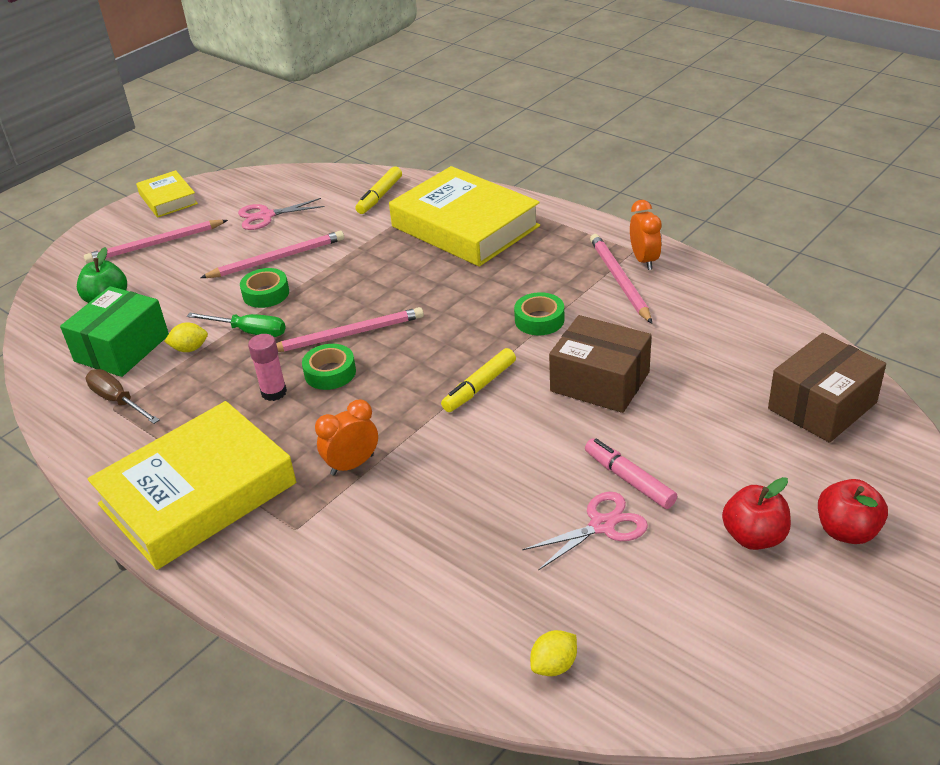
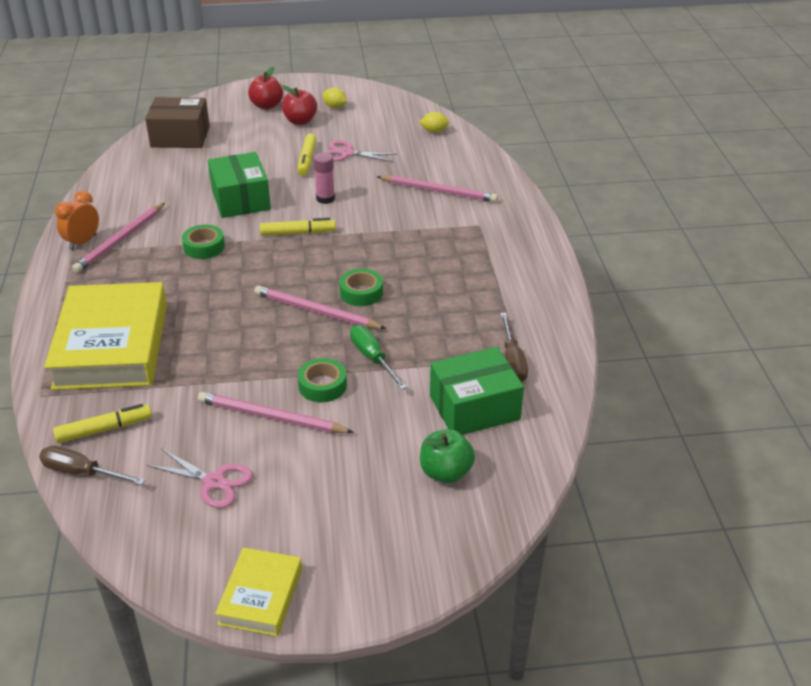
camera: 140 degrees left, 0 degrees up
(155, 244) = (343, 522): pink pencil -> pink pencil (439, 191)
(190, 349) = (427, 372): yellow lemon -> yellow lemon (335, 107)
(198, 494) = (513, 269): yellow book -> none
(274, 392) = (408, 302): pink glue stick -> pink glue stick (325, 199)
(352, 465) = (416, 236): orange clock -> none
(355, 178) = (82, 472): none -> brown screwdriver
(600, 381) = (240, 199): brown box -> green box
(629, 479) = (307, 160): pink marker -> yellow marker

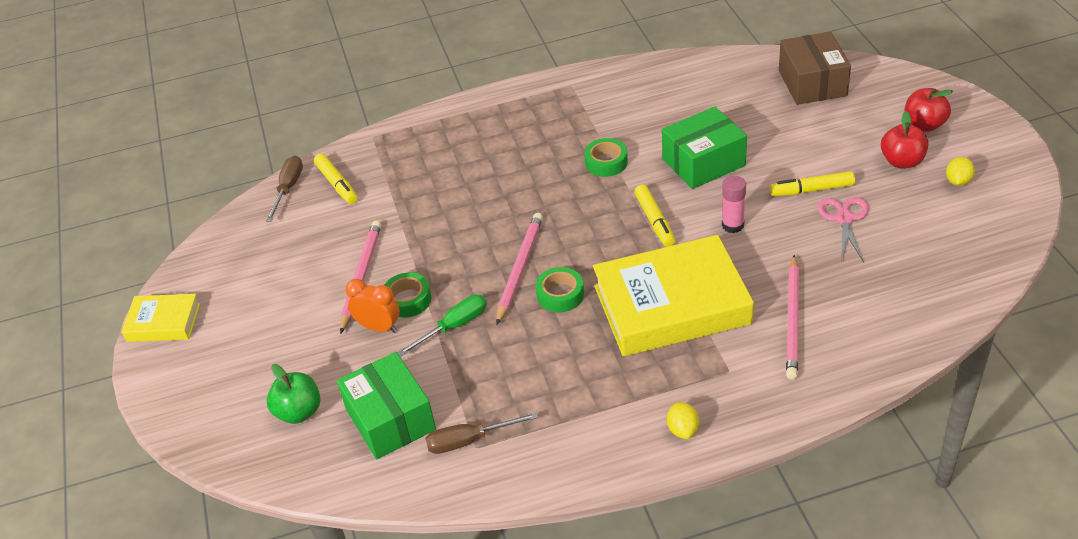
camera: 85 degrees right, 5 degrees up
(83, 242) = (588, 86): orange clock -> orange clock (379, 327)
(112, 345) = (442, 153): yellow book -> yellow book (671, 305)
(120, 240) = (599, 107): pink pencil -> none
(214, 482) = (281, 263): pink scissors -> none
(434, 131) = (947, 287): yellow lemon -> yellow lemon (683, 429)

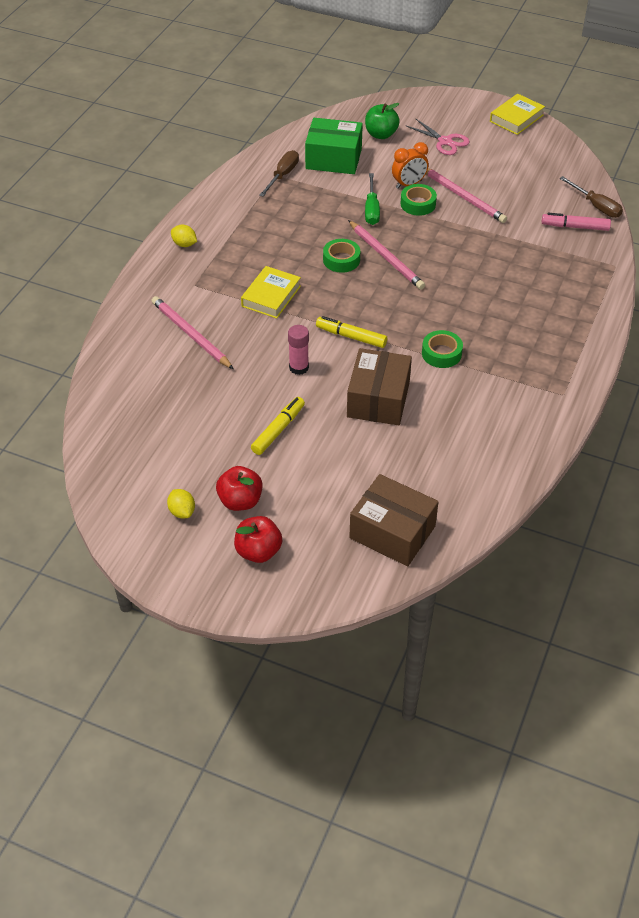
camera: 125 degrees right, 5 degrees up
(337, 184) = (575, 227): yellow marker -> pink marker
(671, 305) = (271, 296): yellow book -> yellow book, size x0.50
(703, 162) = (378, 399): green box -> brown box
(844, 219) = (231, 422): pink scissors -> pink scissors (445, 141)

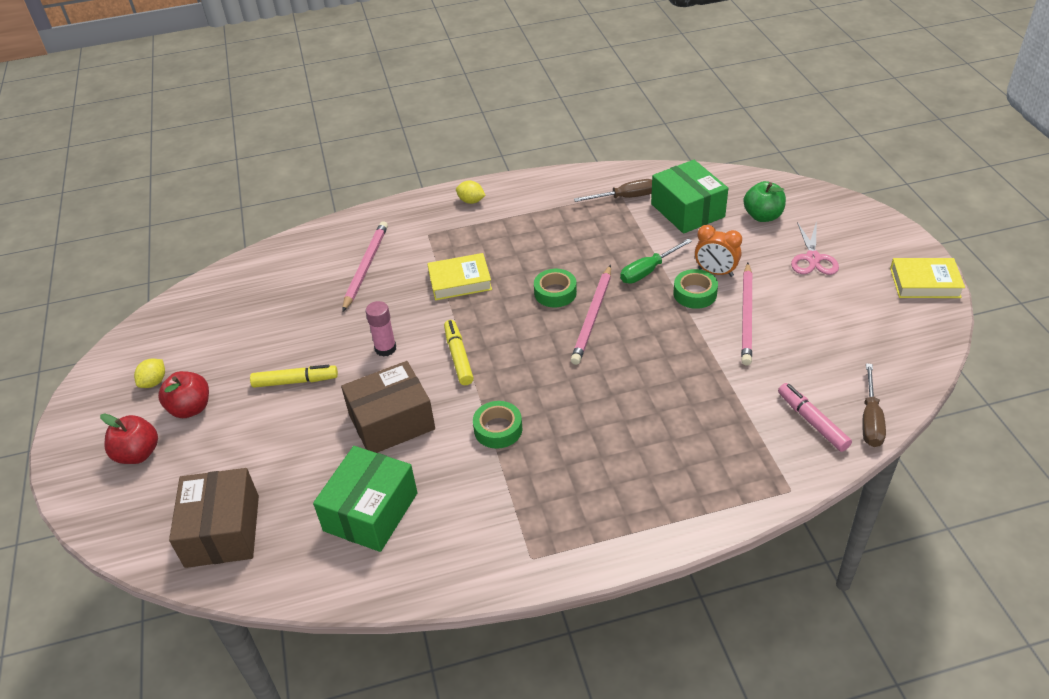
camera: 55 degrees right, 5 degrees down
(184, 244) = (471, 201): yellow lemon -> yellow lemon turned 60 degrees counterclockwise
(452, 448) = (370, 512): none -> green box

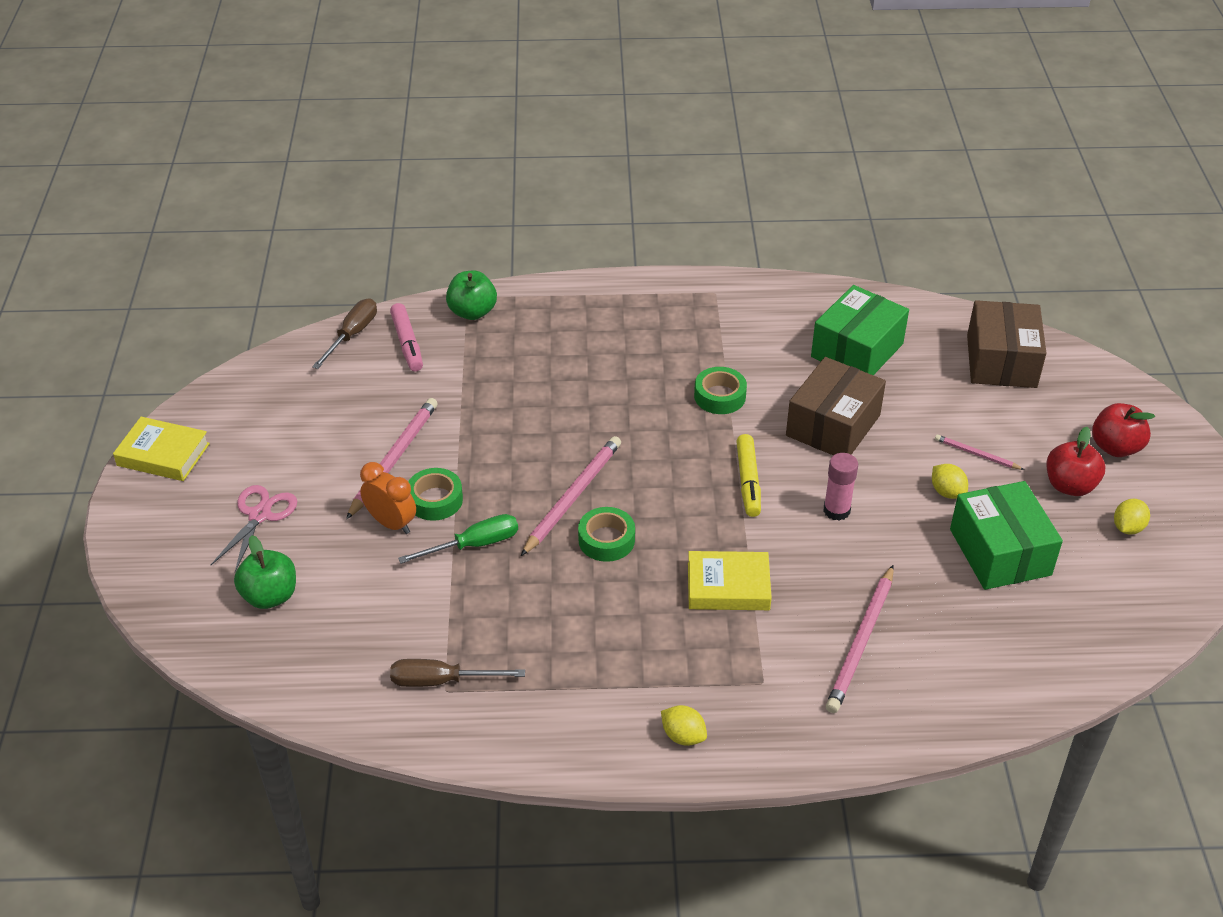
camera: 170 degrees left, 0 degrees up
(265, 420) = (976, 454): none -> pink pencil
(295, 381) = (947, 492): yellow marker -> yellow lemon
(391, 422) = (833, 425): brown box -> brown box turned 45 degrees counterclockwise
(687, 210) = (365, 632): green box -> green box (1000, 552)
(774, 472) = (472, 312): none -> green apple

